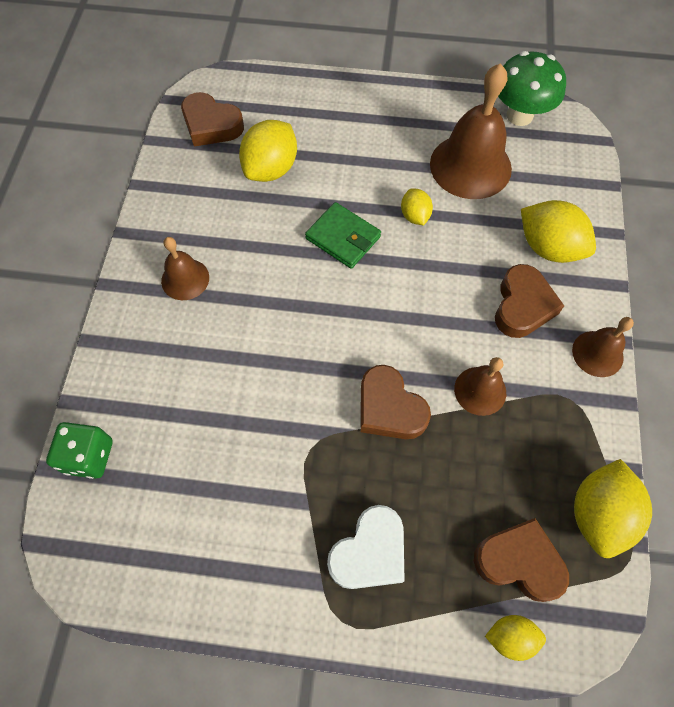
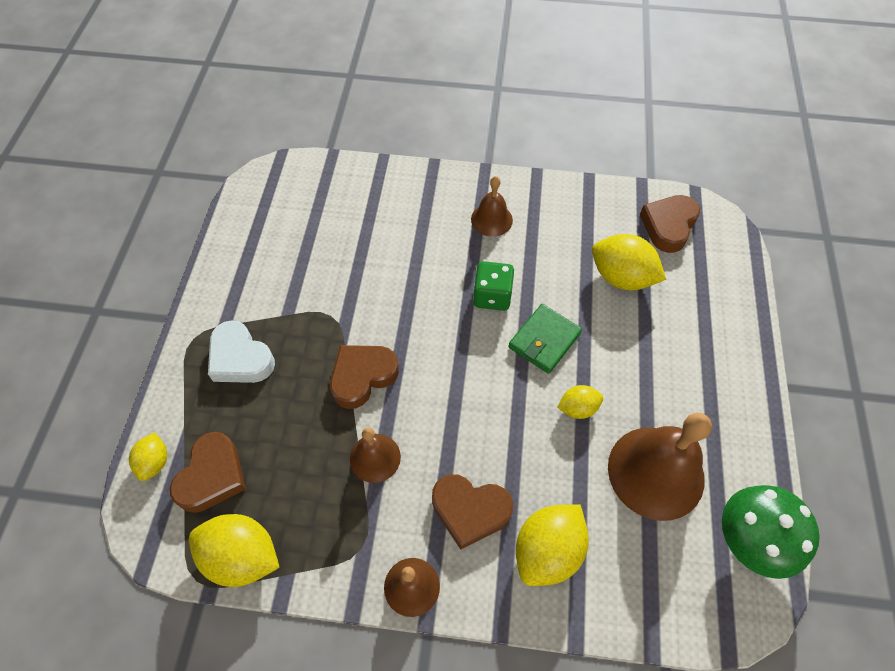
camera: 90 degrees right, 5 degrees down
(89, 456) = (339, 175): green dice -> green dice (492, 296)

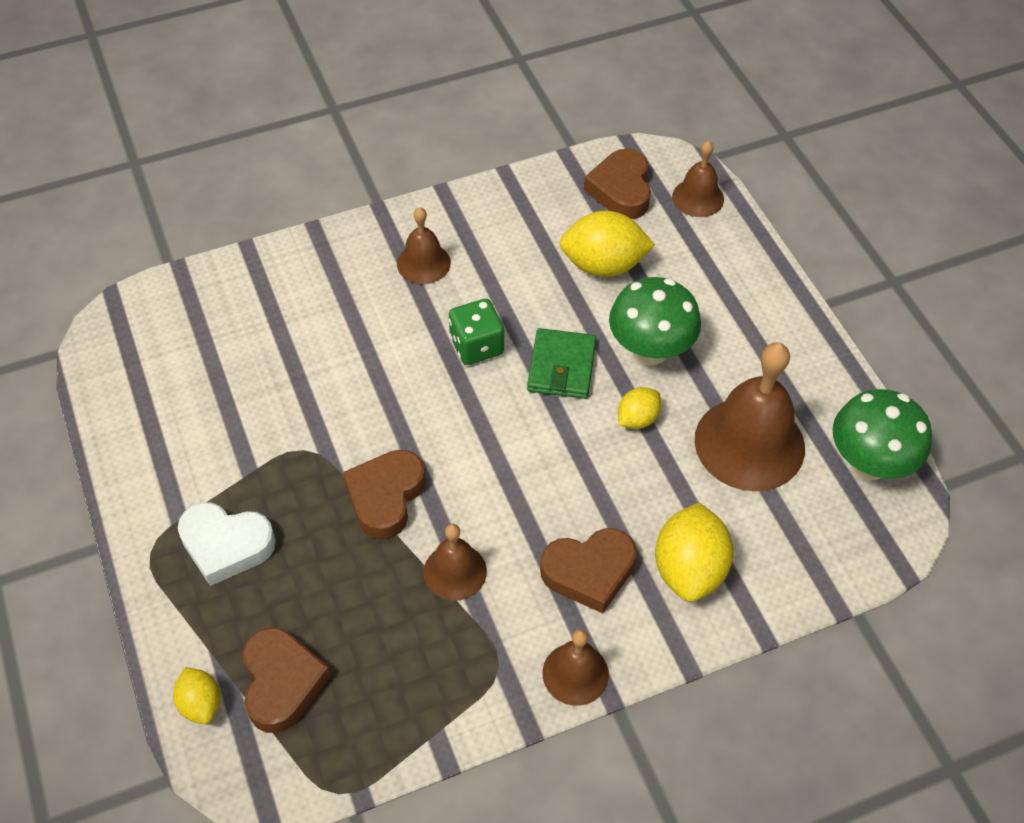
camera: 30 degrees left, 5 degrees down
(242, 556) = (374, 742): yellow lemon -> none
(619, 359) = (650, 350): none -> green mushroom
(726, 257) = (698, 197): none -> brown bell

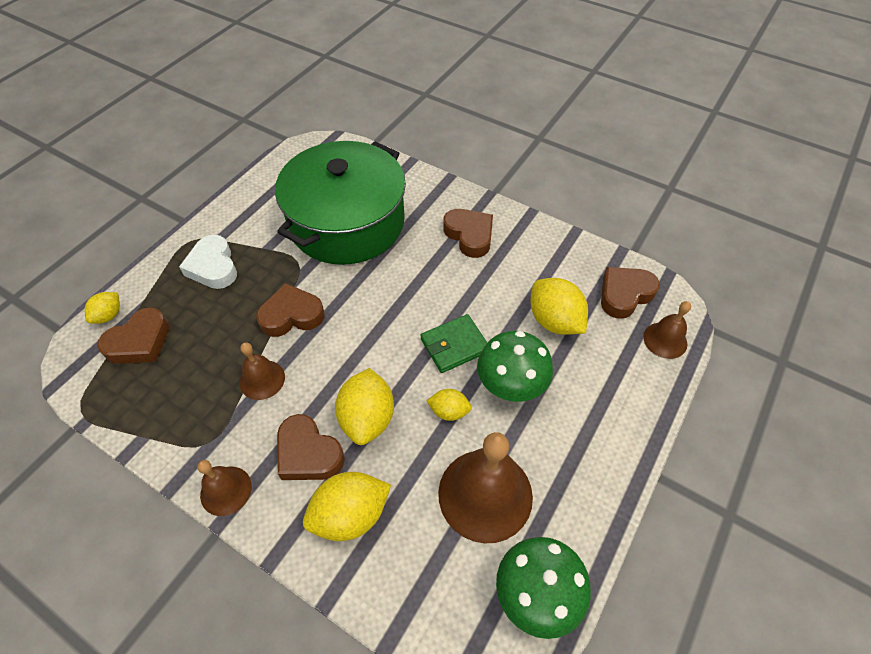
camera: 55 degrees right, 0 degrees up
(288, 366) = (347, 222): none -> green pot
(423, 263) = (469, 235): brown bell -> brown heart
(476, 346) = (432, 294): green dice -> none
(588, 495) = (367, 418): none -> yellow lemon

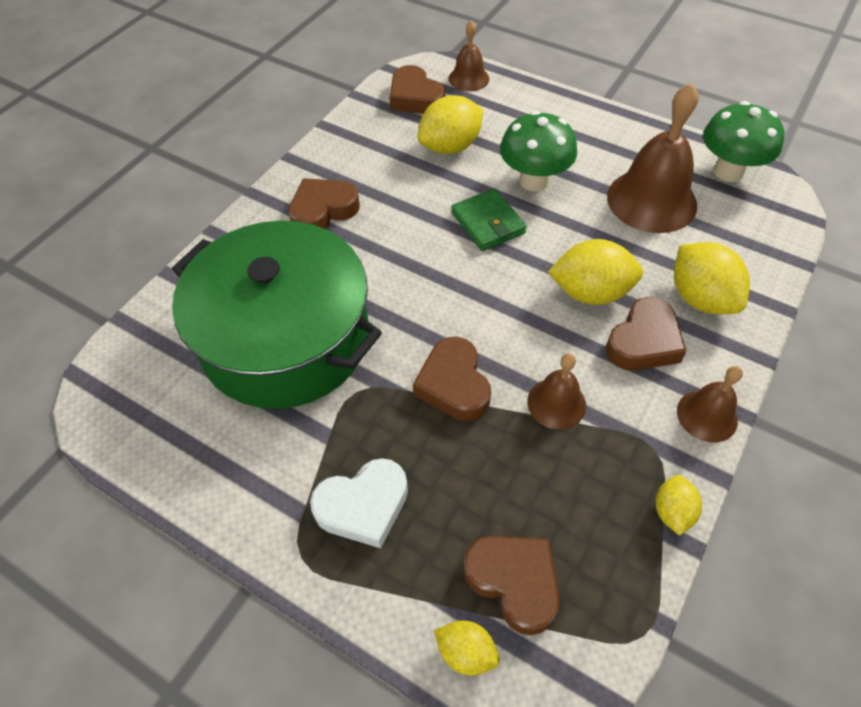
camera: 90 degrees left, 0 degrees up
(449, 411) = (570, 226): yellow lemon -> yellow lemon (672, 512)

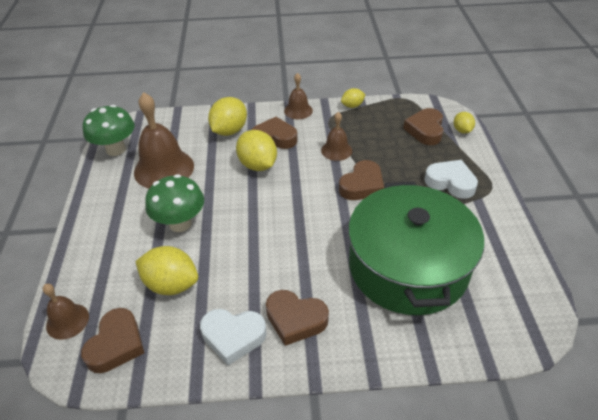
camera: 125 degrees left, 10 degrees down
(350, 164) = (233, 337): none -> white heart
(488, 223) = (237, 226): green wallet -> none

